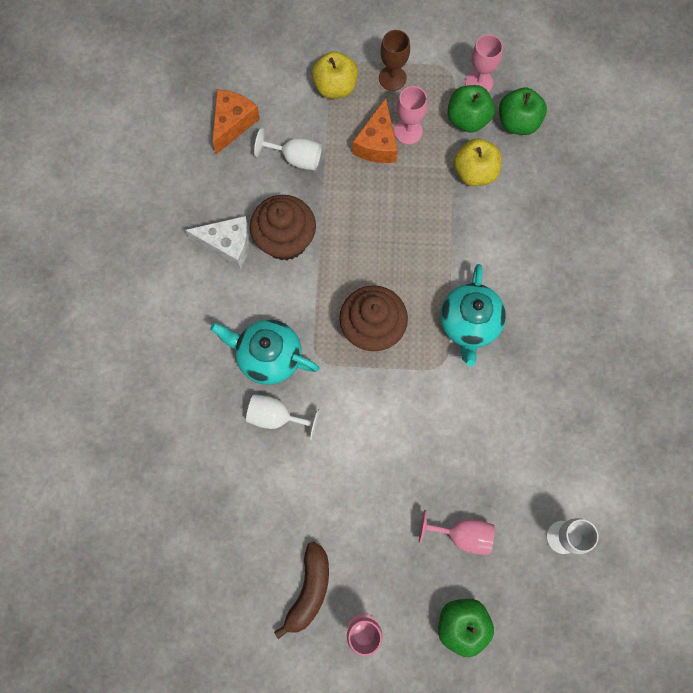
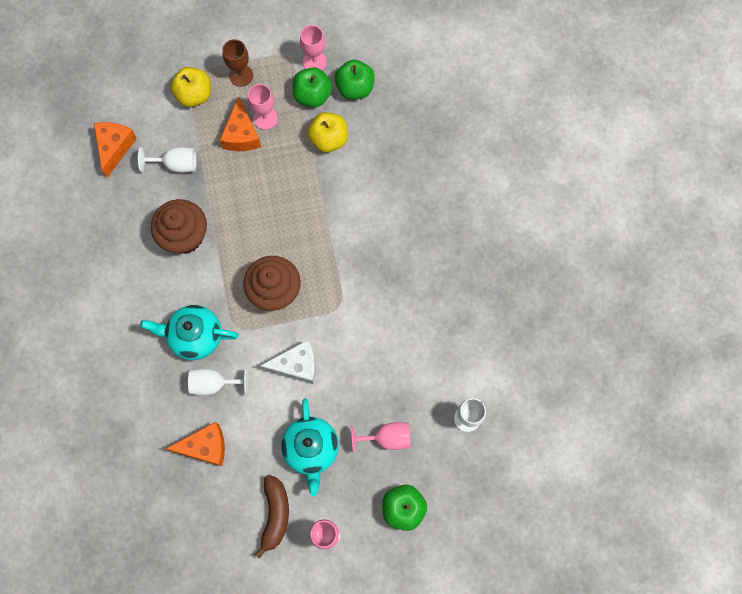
camera: 15 degrees left, 0 degrees up
(228, 245) = (137, 252): white cheese -> white cheese (296, 365)
(248, 487) = (205, 447): none -> orange cheese
(469, 323) = (353, 266): turquoise teapot -> turquoise teapot (311, 449)

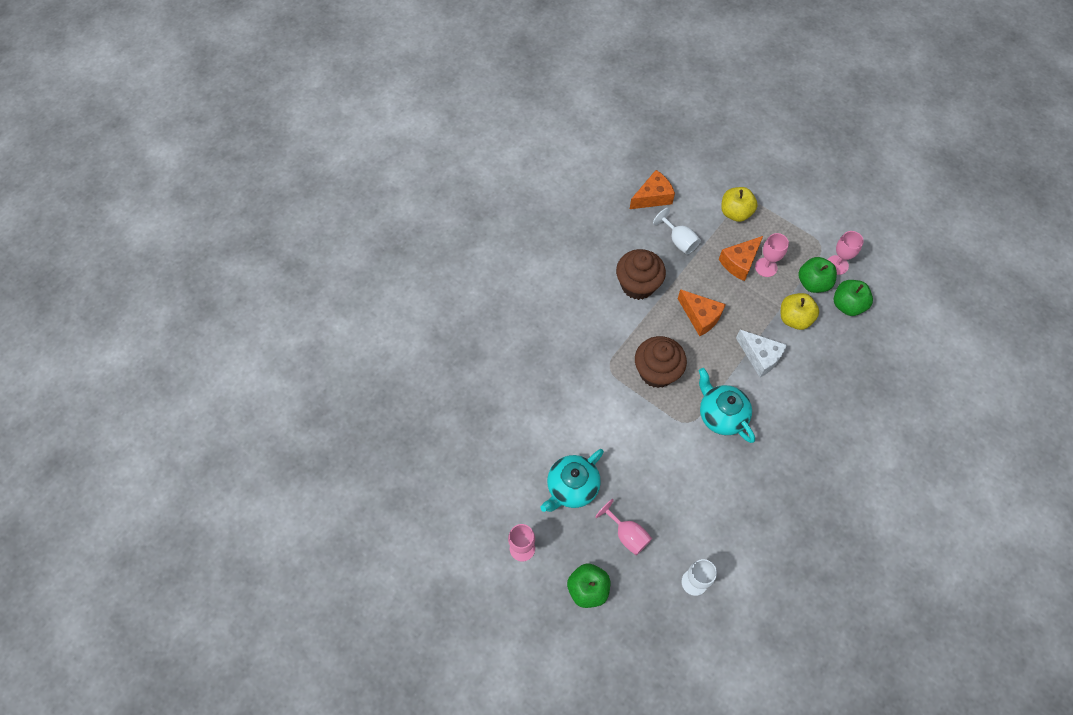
camera: 50 degrees right, 10 degrees down
(195, 336) = (578, 347): turquoise teapot -> turquoise teapot (721, 415)
(205, 447) = (511, 415): orange cheese -> orange cheese (700, 316)
(214, 384) = (558, 385): white goblet -> none
(241, 75) = (778, 229): brown goblet -> none
(275, 514) = (506, 501): brown banana -> none
(296, 365) = (620, 429): white cheese -> white cheese (760, 357)

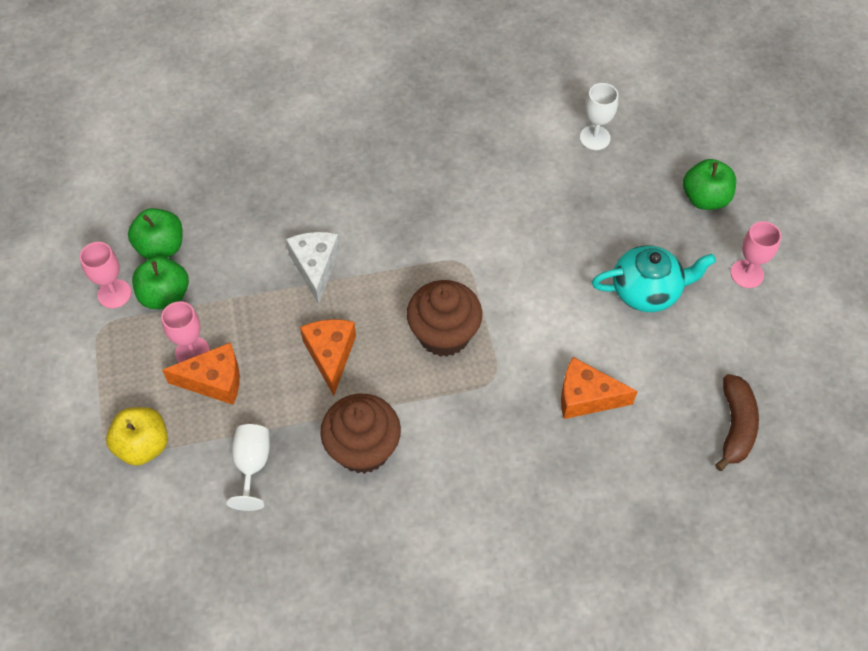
camera: 140 degrees left, 5 degrees down
(463, 438) = (735, 426): none -> brown banana
(627, 534) = (625, 213): pink goblet -> none
(653, 197) = (217, 554): orange cheese -> orange cheese (586, 397)
(721, 415) = (420, 245): turquoise teapot -> none
(794, 318) = (232, 276): yellow apple -> none

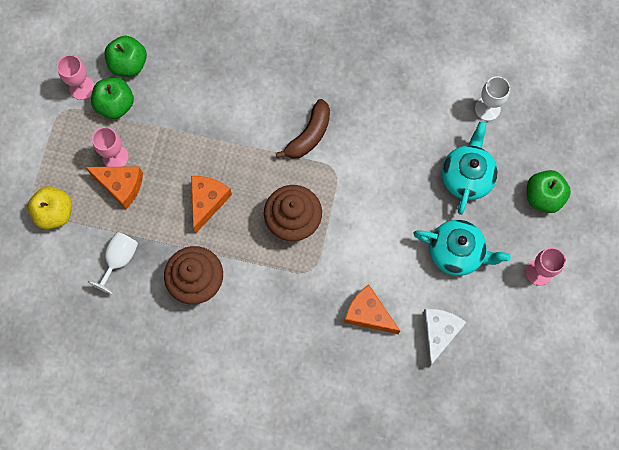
camera: 25 degrees right, 15 degrees up
(315, 267) = (228, 128): white cheese -> white cheese (438, 333)
(612, 211) = (466, 176): none -> turquoise teapot
(735, 426) = (461, 384): brown banana -> brown banana (309, 135)

